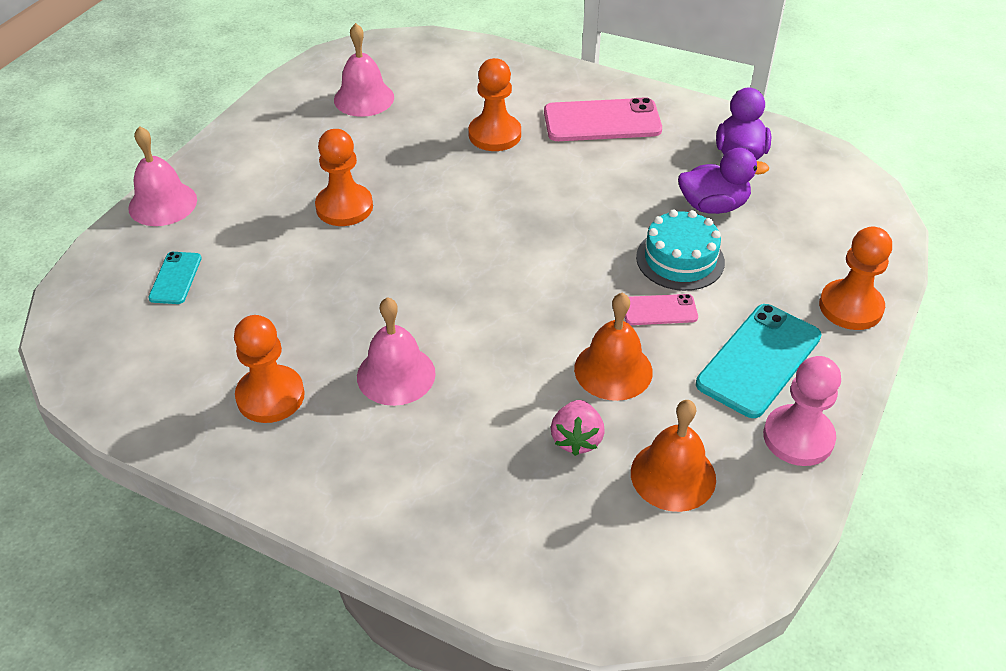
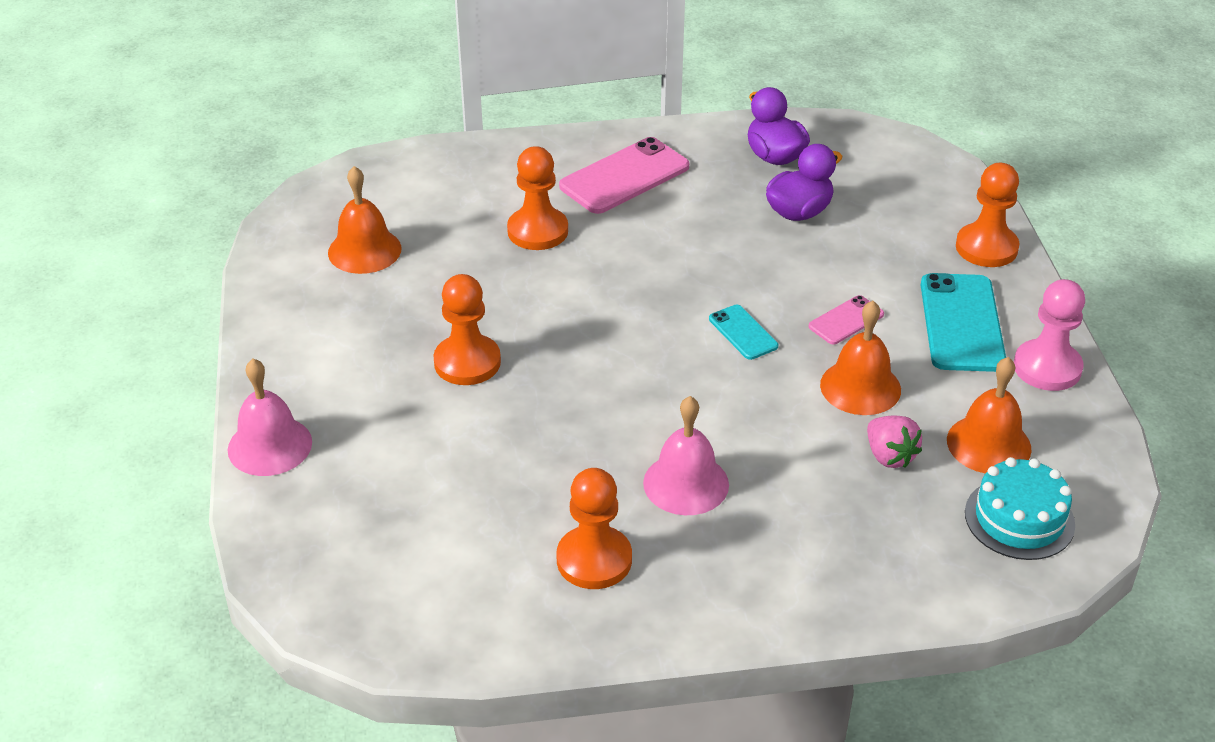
camera: 35 degrees left, 5 degrees down
(175, 278) = (373, 507): turquoise phone -> turquoise phone (743, 332)
(364, 98) = (364, 250): pink bell -> orange bell
(680, 259) = (819, 270): turquoise cake -> turquoise cake (1019, 518)

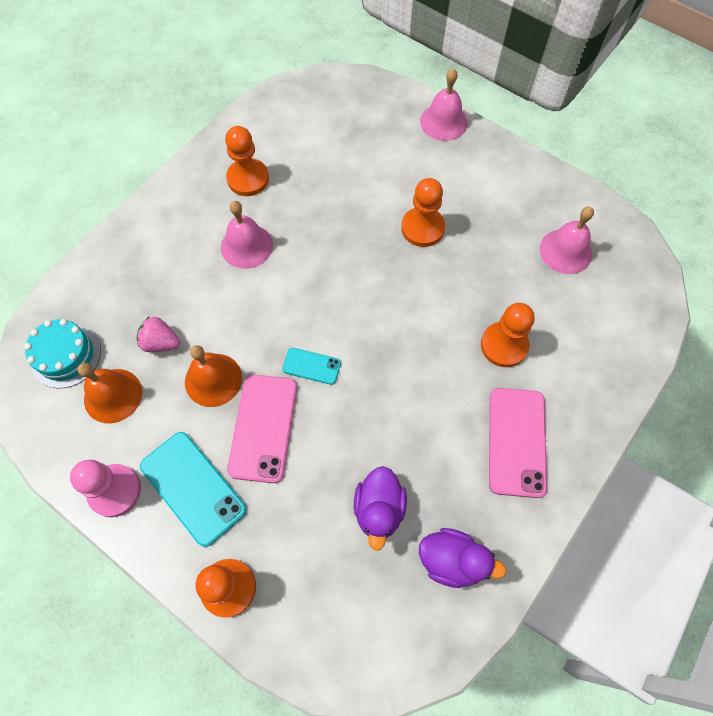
camera: 135 degrees right, 25 degrees up
(364, 250) = (565, 251): orange bell -> pink bell
(846, 320) = (263, 427): pink phone -> pink phone, size x1.88

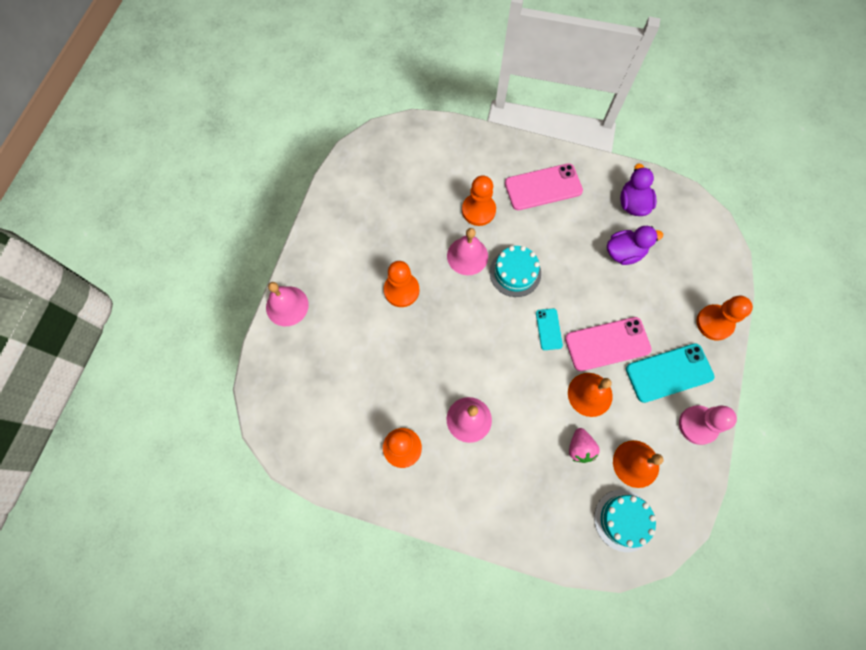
camera: 110 degrees left, 5 degrees up
(193, 487) = (669, 373): turquoise phone -> turquoise phone turned 45 degrees clockwise
(400, 356) = (515, 273): none -> turquoise cake
(565, 251) = (386, 189): pink bell -> pink bell (467, 256)

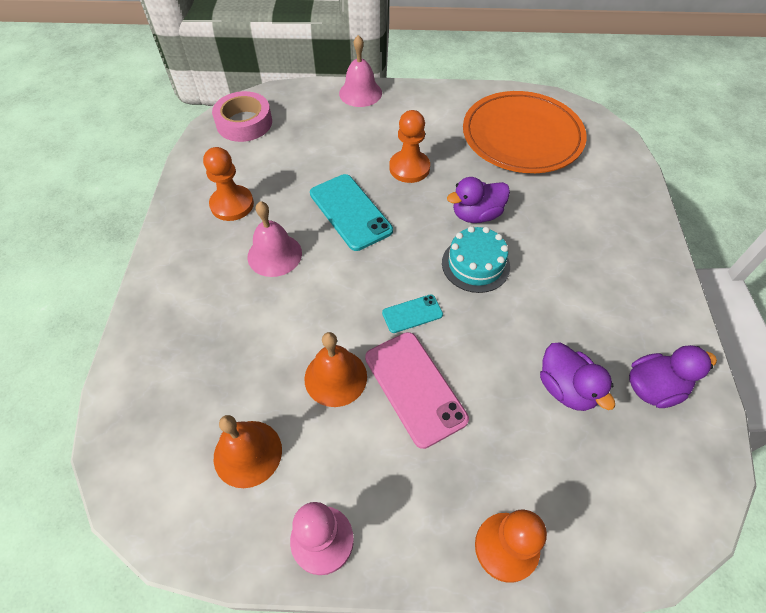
camera: 75 degrees right, 15 degrees down
(294, 423) = (244, 123): none -> pink tape
(391, 192) = (522, 136): none -> orange plate
(467, 256) = (476, 215): pink bell -> purple duck
(478, 210) = (541, 213): orange pawn -> none
(543, 187) = (613, 272): pink phone -> none
(579, 448) = (259, 377): pink strawberry -> none
(623, 520) = (166, 448): turquoise cake -> none
(669, 373) = (396, 482): turquoise phone -> turquoise phone (350, 212)

